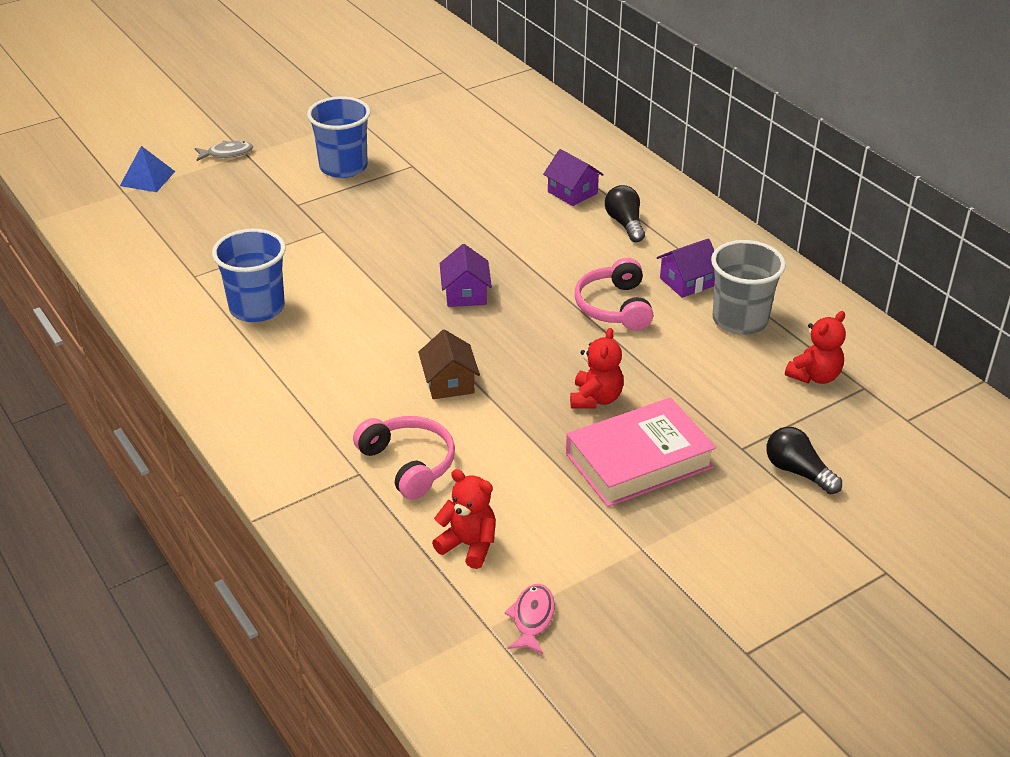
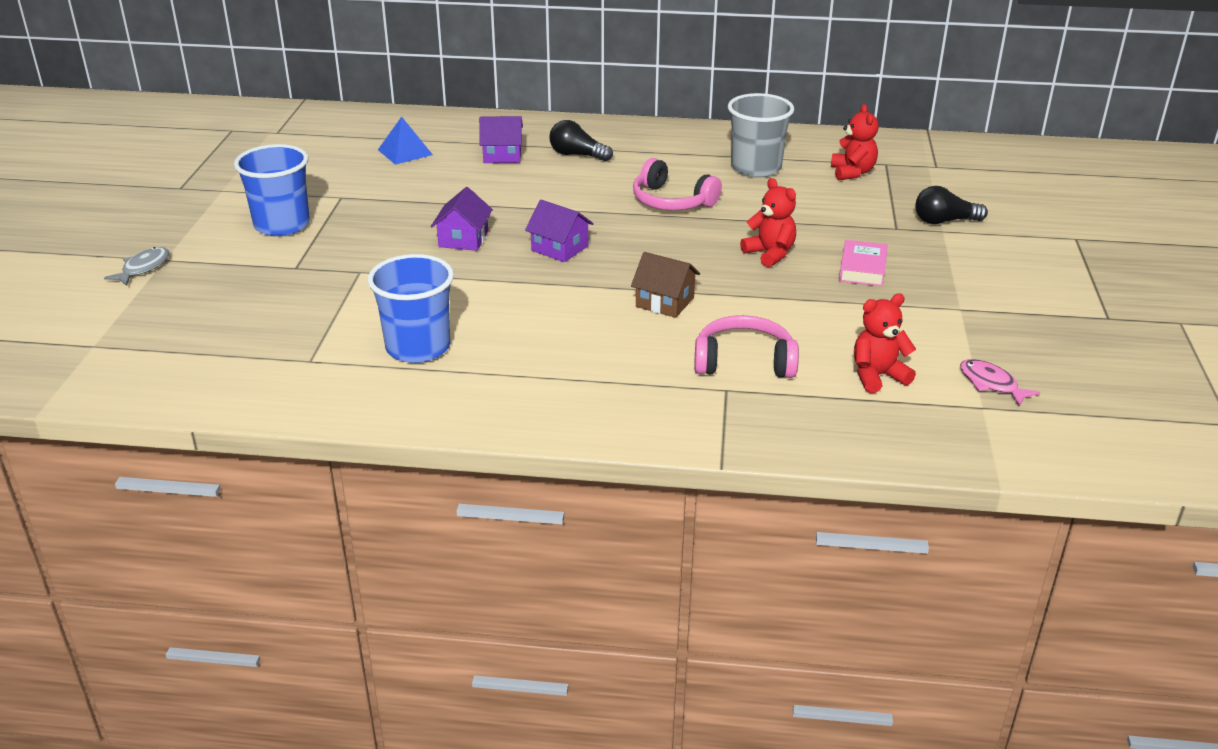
camera: 50 degrees left, 5 degrees down
(147, 178) = (96, 324): blue pyramid -> blue pyramid (405, 152)
(638, 460) = (862, 268): pink book -> pink book, size x0.54
(687, 282) = (684, 165): purple house -> purple house (463, 239)

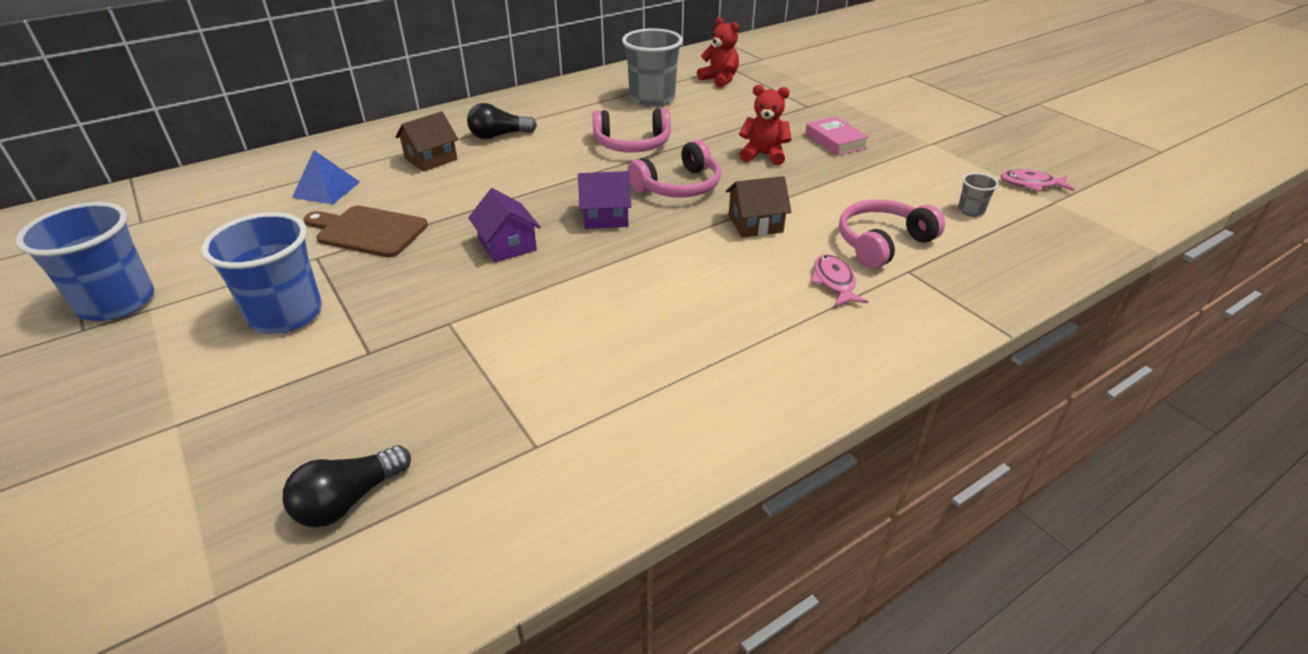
camera: 40 degrees left, 5 degrees up
(143, 268) = (157, 450): grey fish -> none
(392, 192) = (368, 231): none -> brown cutting board
(418, 347) = (624, 369): blue cup -> blue cup (117, 302)
(502, 155) = (431, 159): purple house -> brown house
(651, 368) = (834, 282): none -> pink fish
(653, 249) = (678, 186): none -> pink headphones
(877, 376) = (970, 211): red teddy bear -> grey cup
(944, 221) = (825, 91): black light bulb -> black light bulb (349, 500)

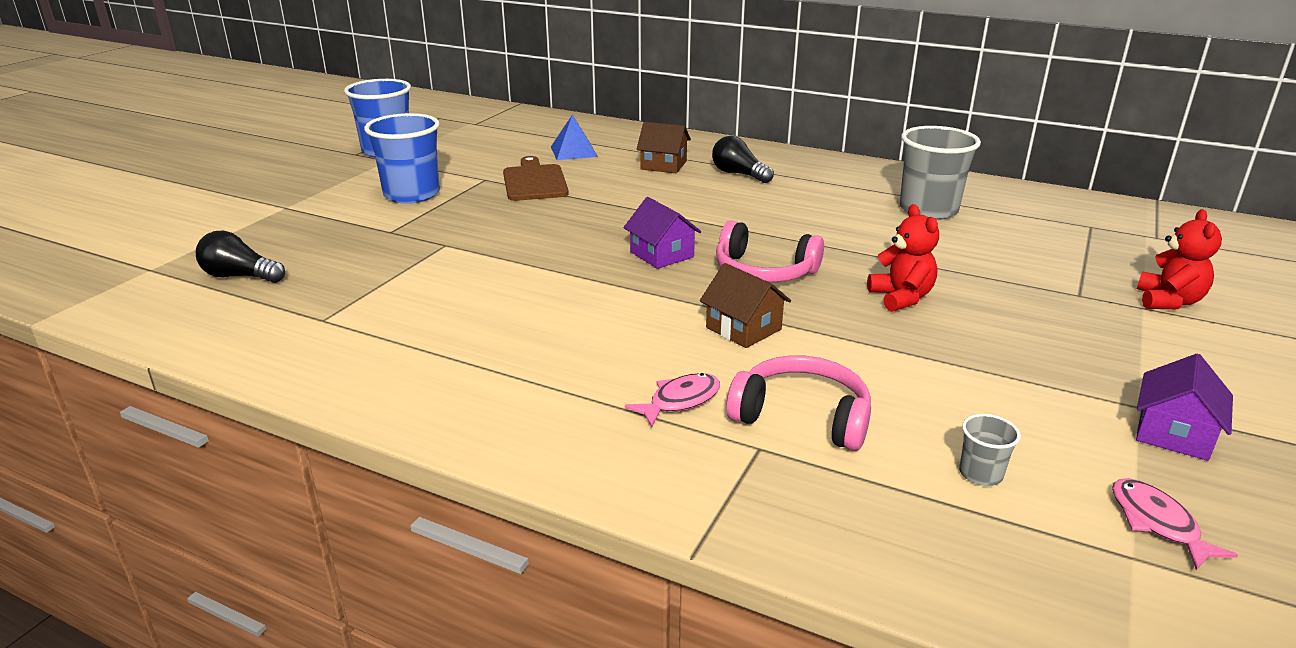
camera: 60 degrees right, 10 degrees down
(507, 245) = (569, 231): purple house -> purple house (1173, 433)
(632, 144) = (814, 228): pink headphones -> none
(719, 80) = (1044, 229): red teddy bear -> red teddy bear (1168, 301)
(835, 141) = (1015, 333): pink book -> none

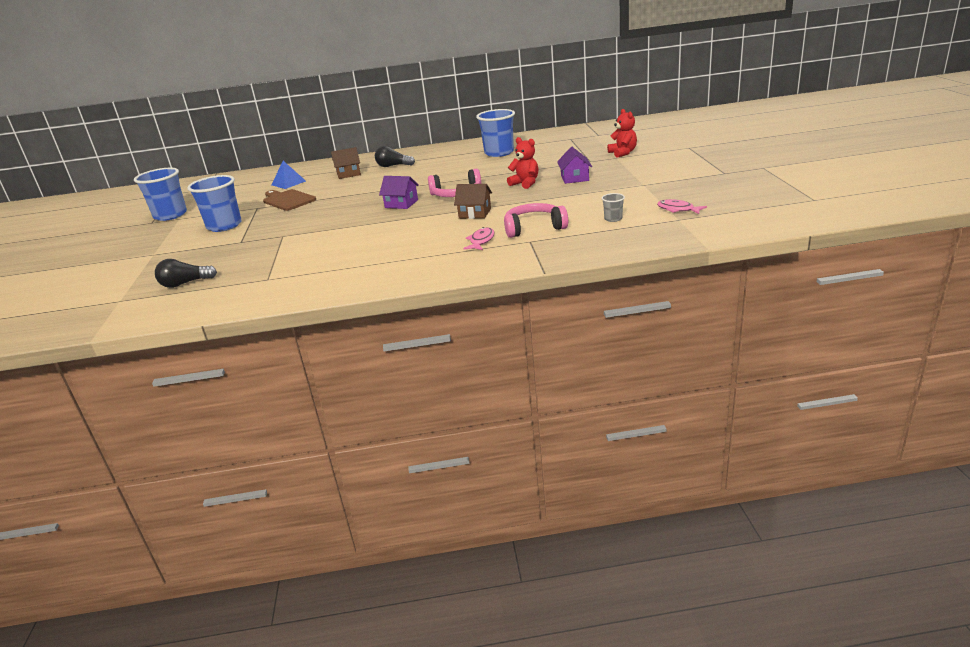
camera: 30 degrees left, 0 degrees up
(928, 210) = (499, 153): grey cup -> blue cup
(1173, 433) = (660, 187): purple house -> purple house (574, 178)

